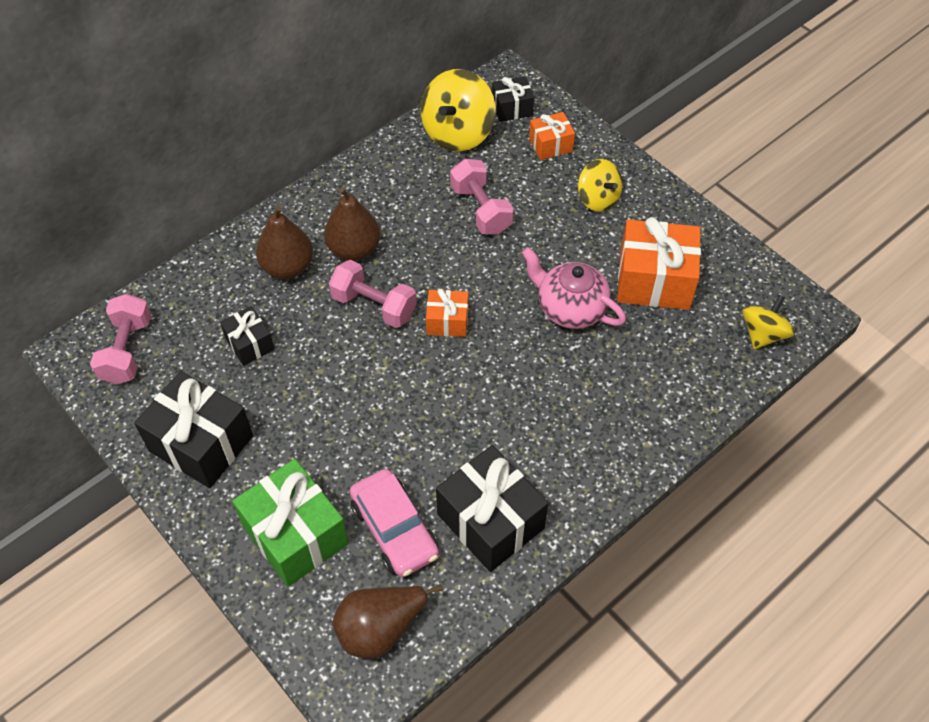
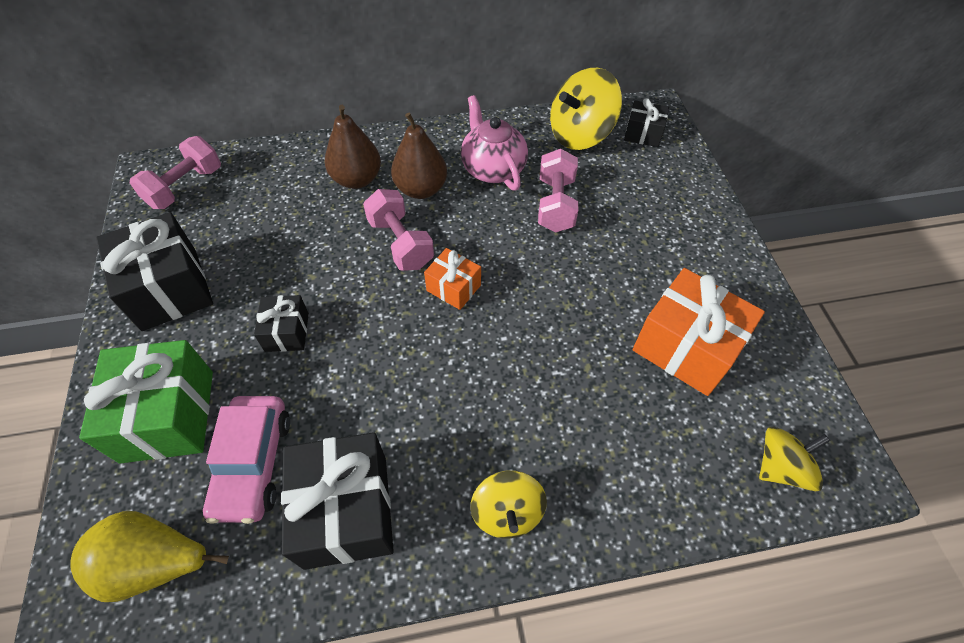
camera: 30 degrees right, 0 degrees up
(249, 344) = (276, 226): black gift -> black gift (287, 332)
(380, 629) = (156, 563): brown pear -> yellow pear
(550, 145) = (659, 177): orange gift -> none
(570, 308) = (579, 333): pink teapot -> pink teapot (493, 169)
(598, 198) = (675, 243): yellow spinning top -> yellow spinning top (507, 512)

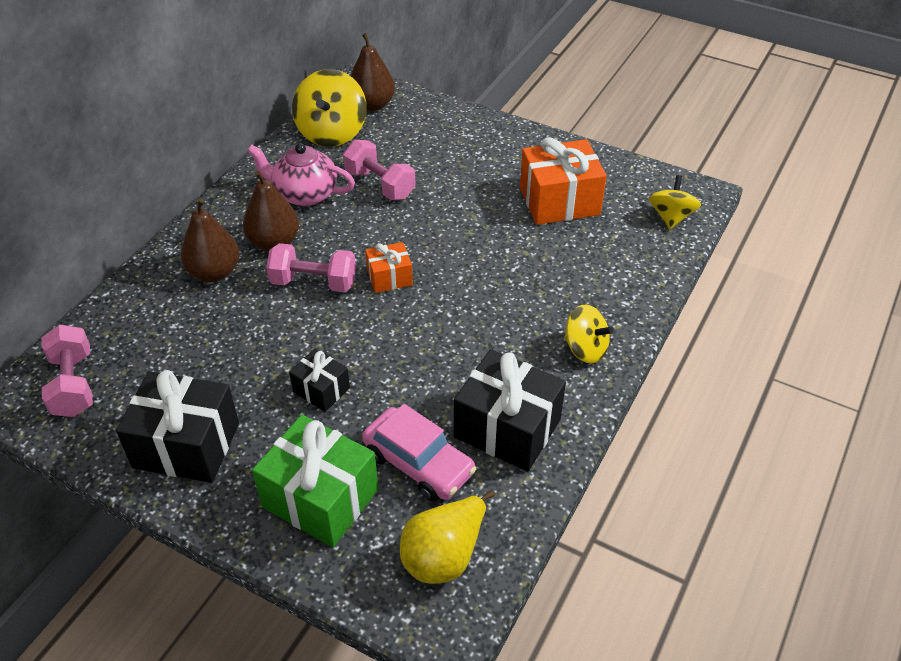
camera: 50 degrees left, 10 degrees down
(643, 134) = (372, 105): black gift -> brown pear

